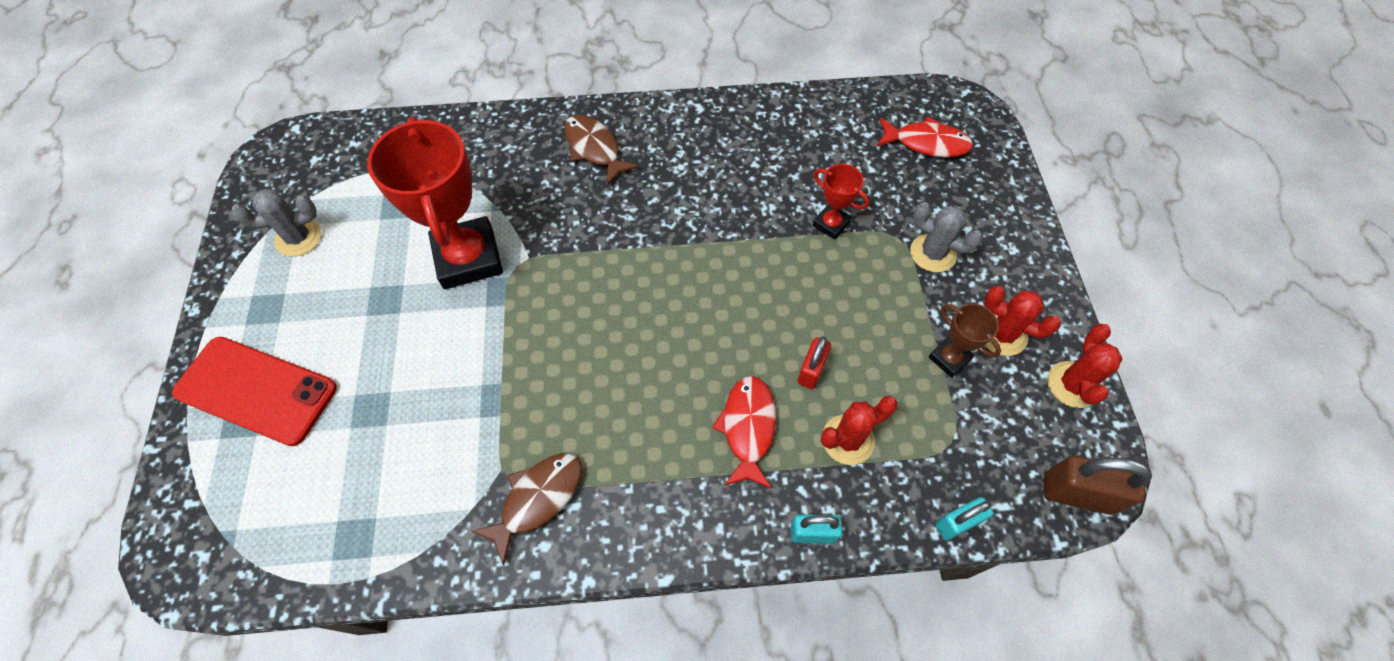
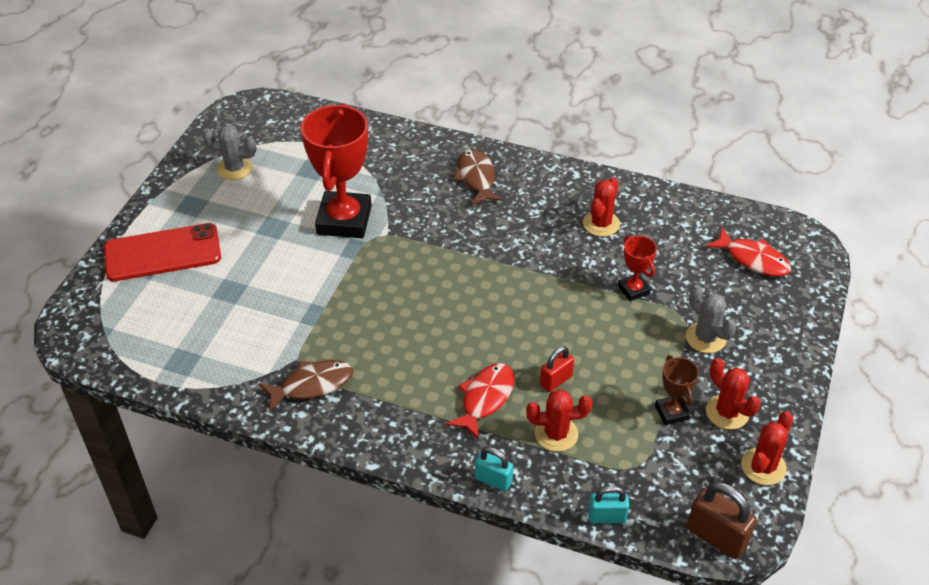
camera: 25 degrees right, 15 degrees down
(256, 391) = (162, 253): red phone -> red phone turned 60 degrees counterclockwise
(756, 157) = (601, 224): none -> red cactus

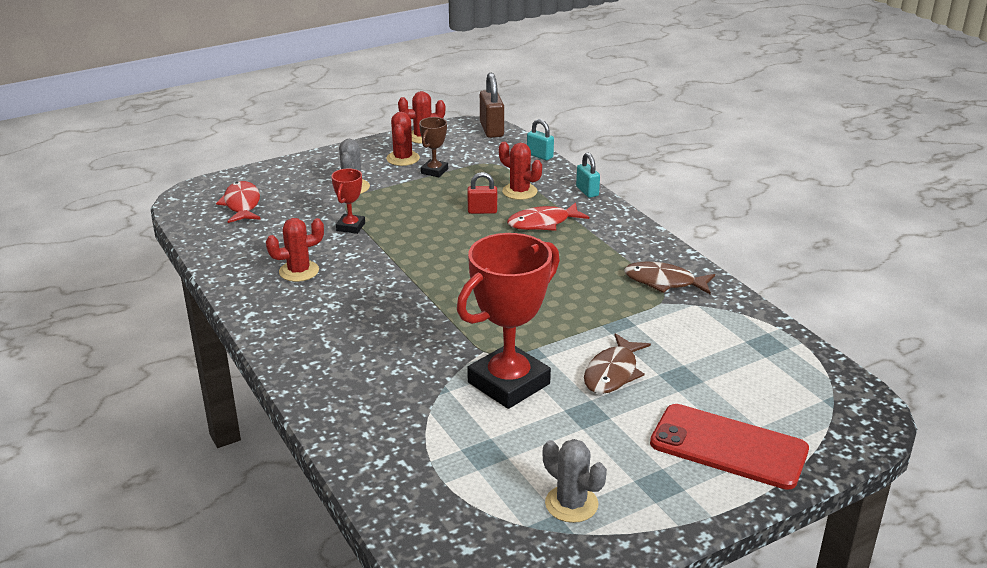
camera: 140 degrees left, 15 degrees down
(476, 177) = (336, 356): brown fish -> brown fish (613, 373)

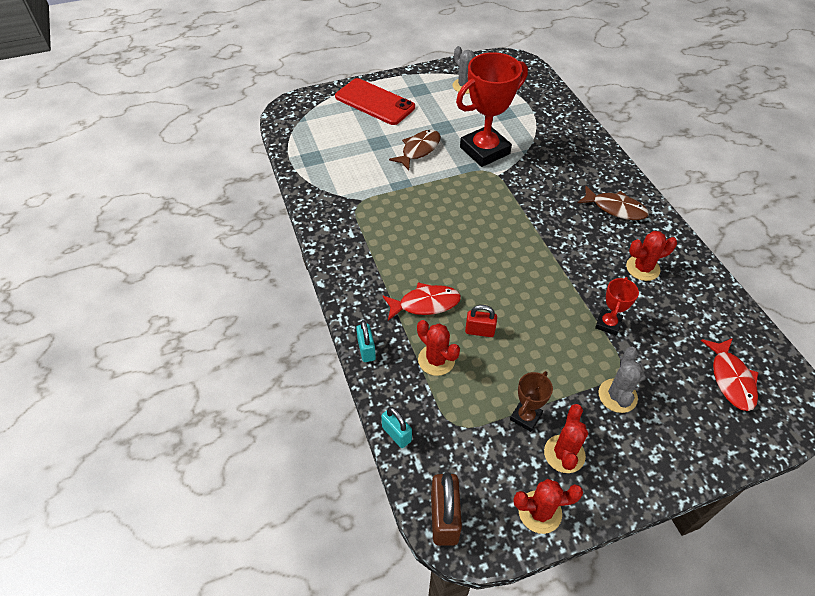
camera: 170 degrees left, 20 degrees up
(664, 282) = (350, 218): brown fish -> brown fish (615, 208)

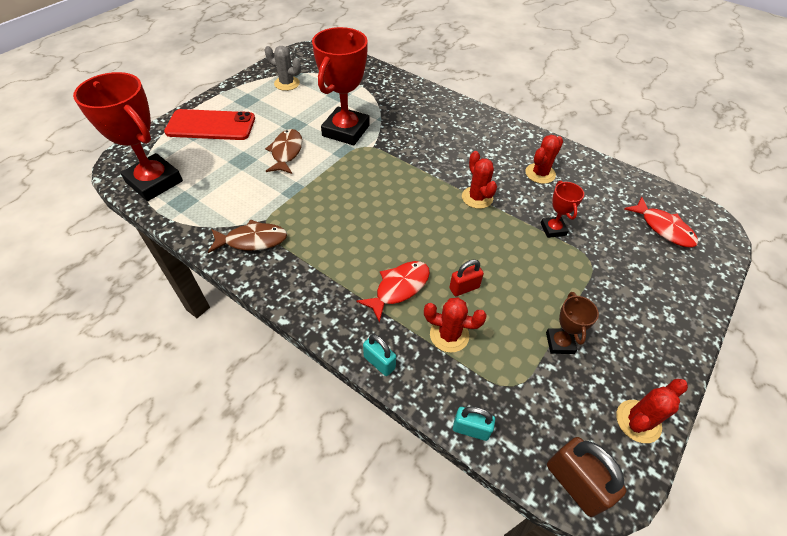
camera: 35 degrees left, 0 degrees up
(302, 134) = (154, 182): none -> red trophy
(564, 454) = (612, 357): red cactus -> red cactus (477, 197)
(615, 208) = (484, 136): brown fish -> brown fish (253, 240)
(617, 396) = (607, 284): grey cactus -> none

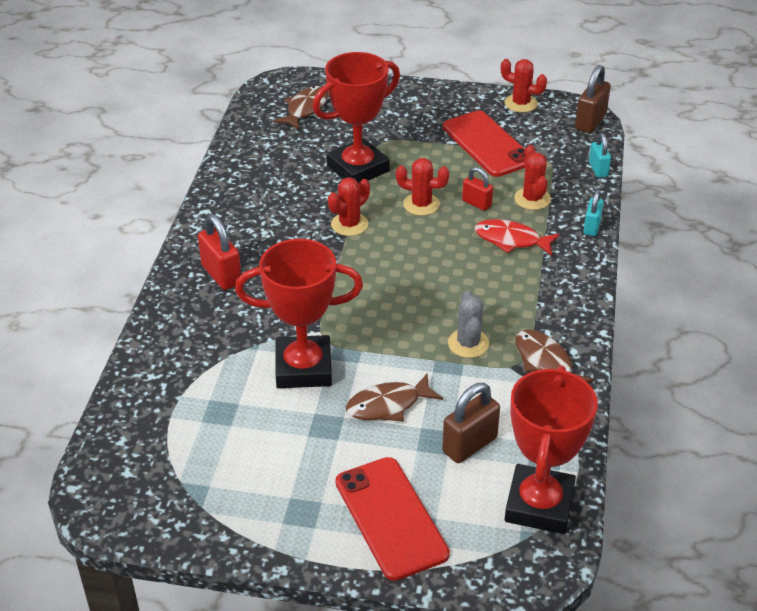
camera: 115 degrees left, 10 degrees down
(224, 172) = (469, 445): none -> brown padlock
(287, 83) = (227, 486): grey cactus -> grey cactus (468, 343)
(455, 124) = (221, 275): none -> red padlock
(540, 173) = (276, 191): red cactus -> red cactus (421, 204)
(553, 229) = (358, 168): red trophy -> red trophy, size x2.11
(559, 343) = (487, 144): brown trophy -> red phone
(663, 228) = (305, 109): red fish -> brown fish

